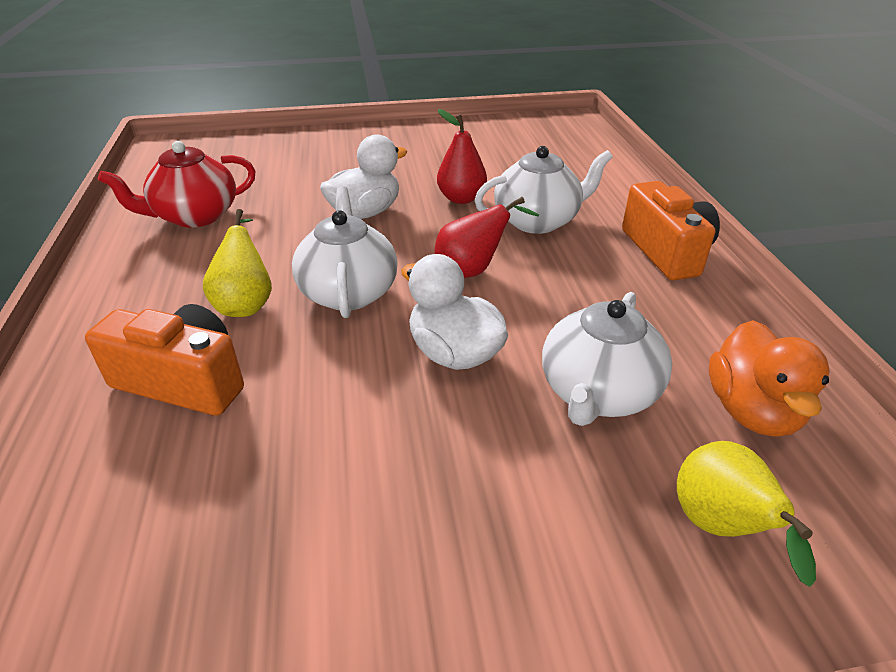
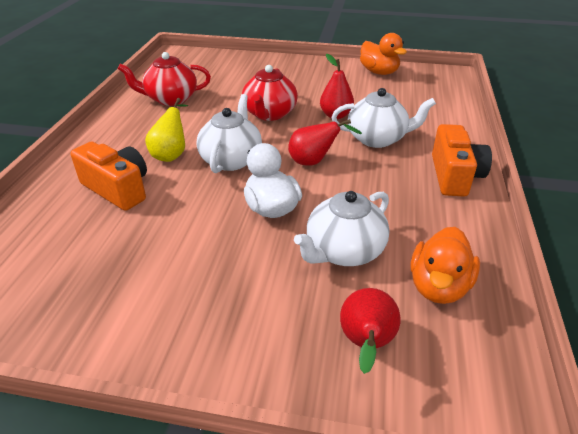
camera: 20 degrees right, 0 degrees up
(365, 213) = (269, 114): white duck -> red teapot
(481, 131) = (379, 72): none -> orange duck
(720, 529) = (366, 344): yellow pear -> red pear

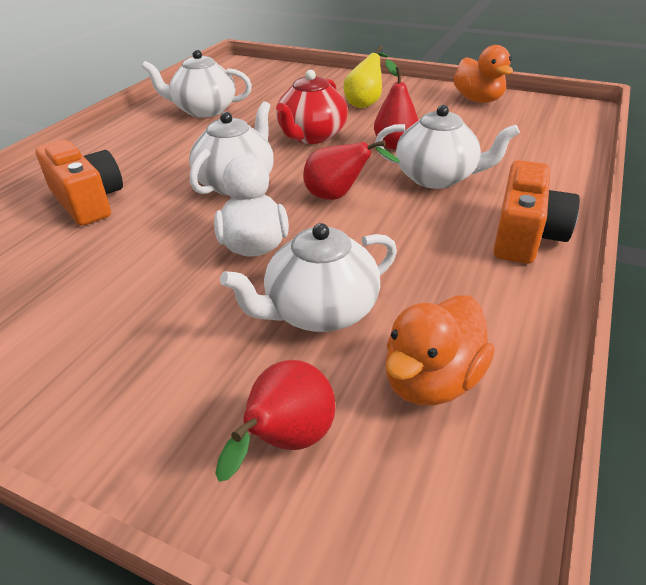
camera: 15 degrees right, 0 degrees up
(170, 99) = (204, 110): red teapot -> white teapot
(171, 154) = (170, 170): yellow pear -> yellow pear (365, 103)

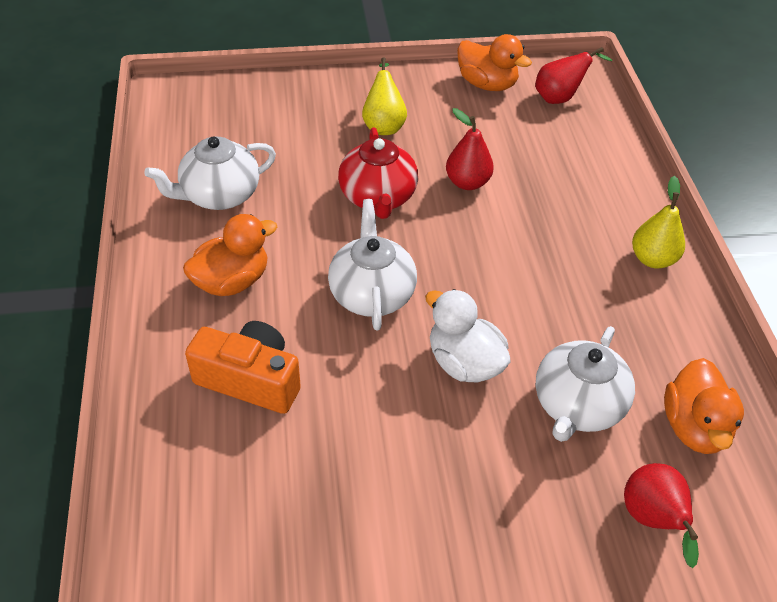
camera: 35 degrees left, 10 degrees up
(151, 150) = (232, 281): none -> orange duck
(338, 197) = (479, 274): red pear -> red pear (560, 98)
(437, 178) = (538, 215): white teapot -> none
(525, 235) = (652, 259): orange camera -> yellow pear

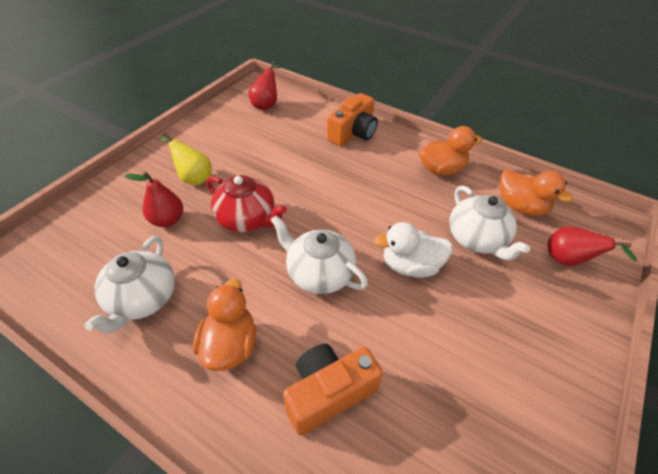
camera: 50 degrees left, 0 degrees up
(467, 182) = (282, 175): red pear -> red pear (167, 220)
(487, 84) = (221, 120): orange duck -> orange duck (441, 169)
(614, 196) = (353, 133): none -> orange camera
(652, 259) = (406, 149): yellow pear -> none

